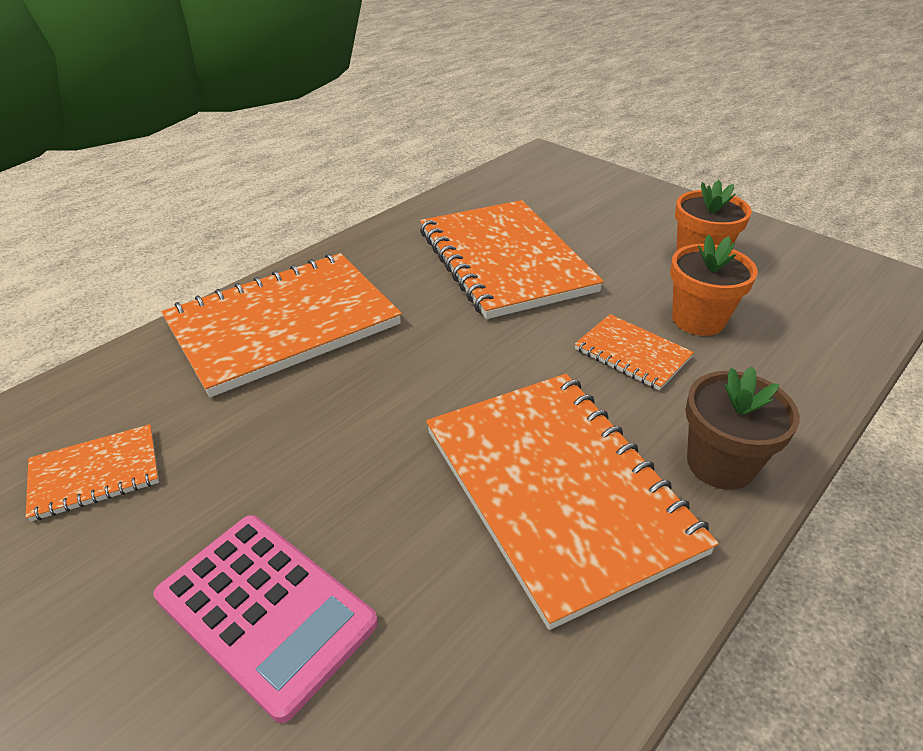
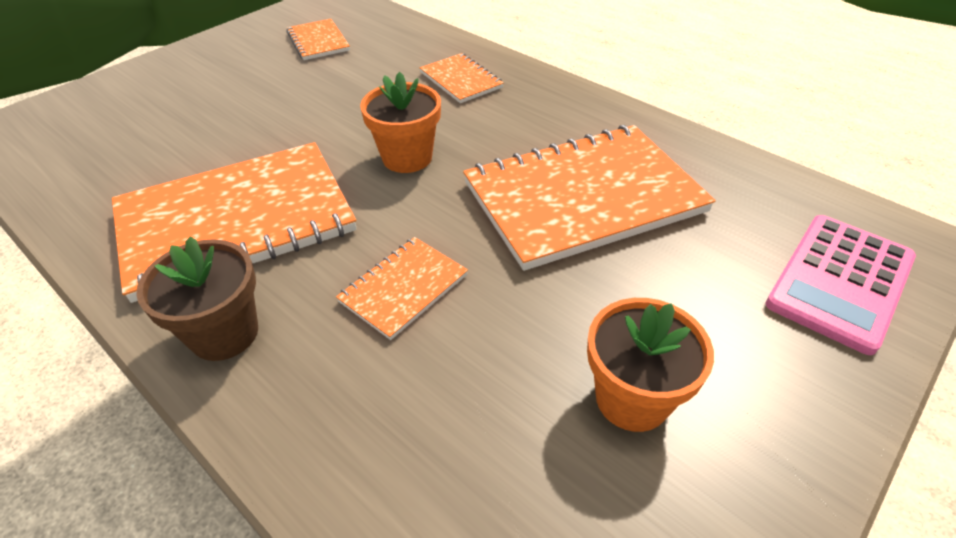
camera: 90 degrees right, 5 degrees up
(266, 610) = (196, 106): pink calculator -> pink calculator (840, 281)
(283, 324) = (461, 80): orange notebook -> orange notebook, size x0.47
(698, 320) = (468, 364): orange flower pot -> orange flower pot (407, 157)

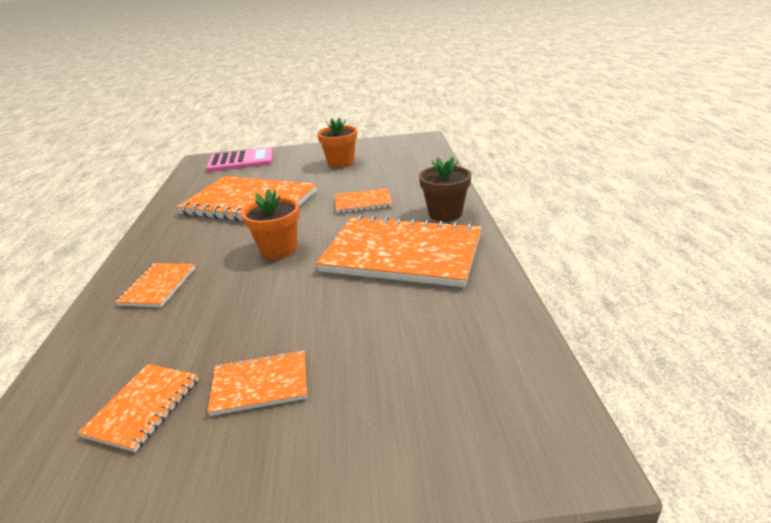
camera: 135 degrees left, 15 degrees down
(254, 76) = (260, 384): none -> orange notebook

